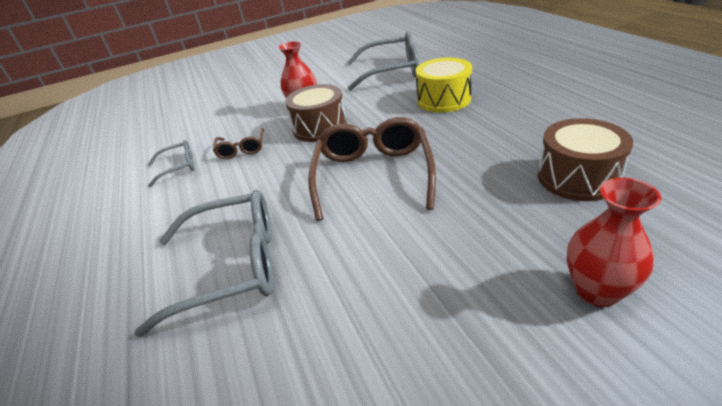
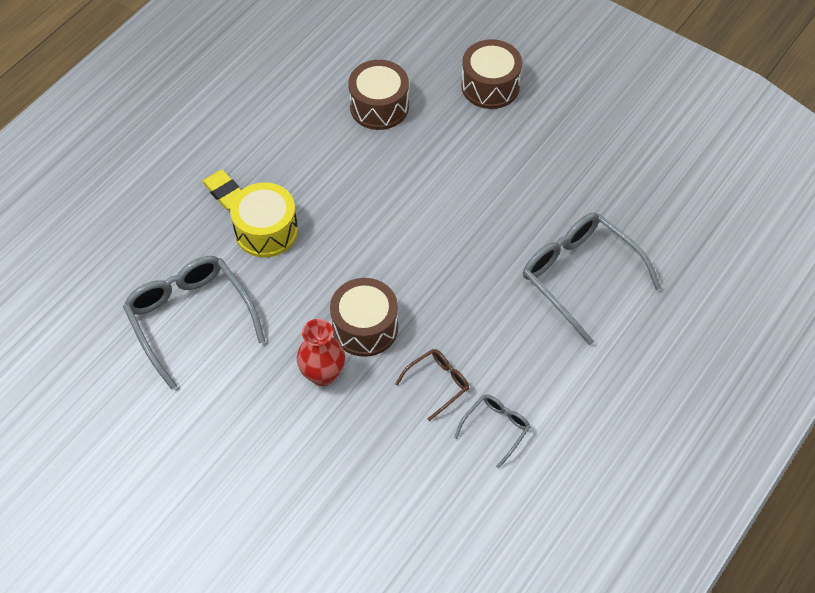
camera: 125 degrees left, 20 degrees up
(178, 167) = (496, 429): grey glasses -> grey glasses turned 90 degrees clockwise
(373, 175) = (431, 236): brown glasses -> none
(495, 88) = (225, 192): none -> yellow eraser
(596, 291) = (490, 86): red vase -> brown drum

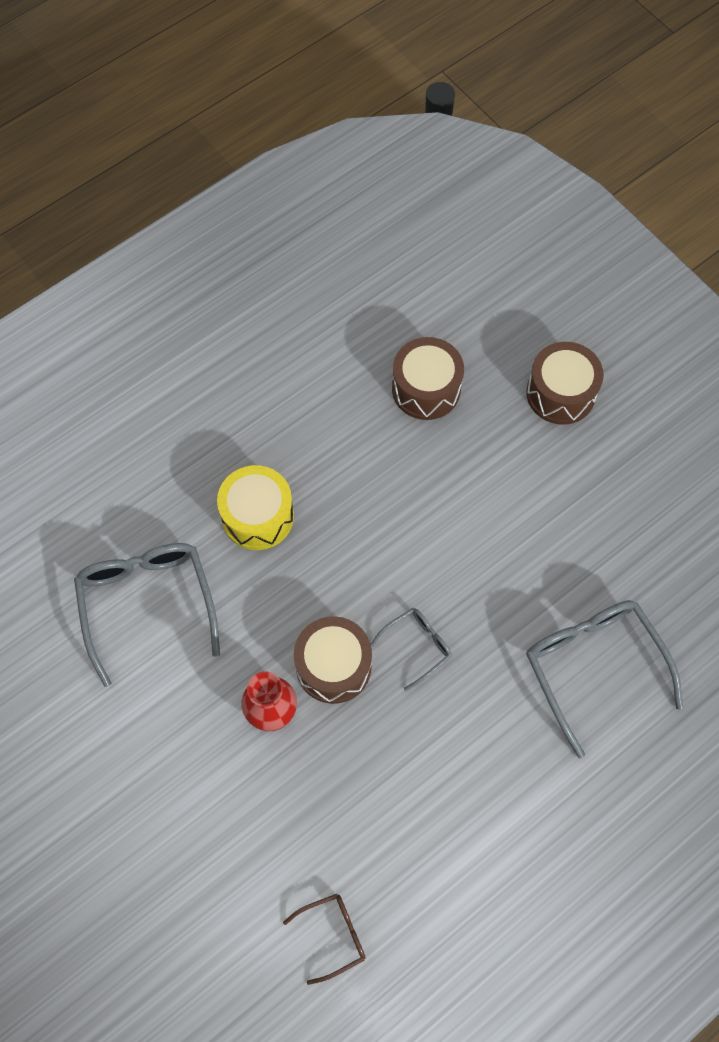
camera: 15 degrees right, 10 degrees up
(225, 192) = (225, 455): yellow eraser -> none
(437, 384) = (394, 758): brown glasses -> brown glasses (332, 935)
(496, 429) = (443, 832): grey glasses -> grey glasses (417, 646)

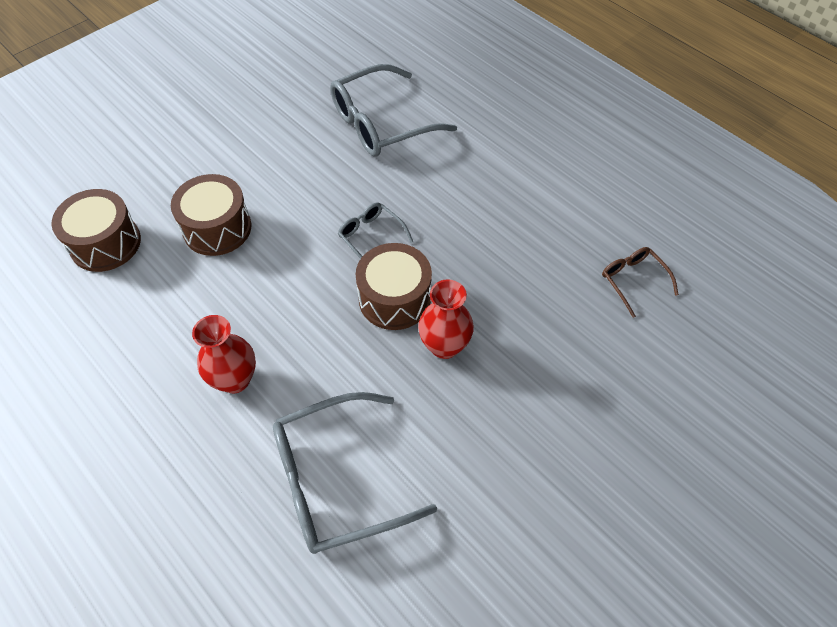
camera: 95 degrees left, 10 degrees down
(258, 516) = (235, 379): yellow drum -> red vase
(560, 393) = (128, 146): brown drum -> brown drum (217, 228)

